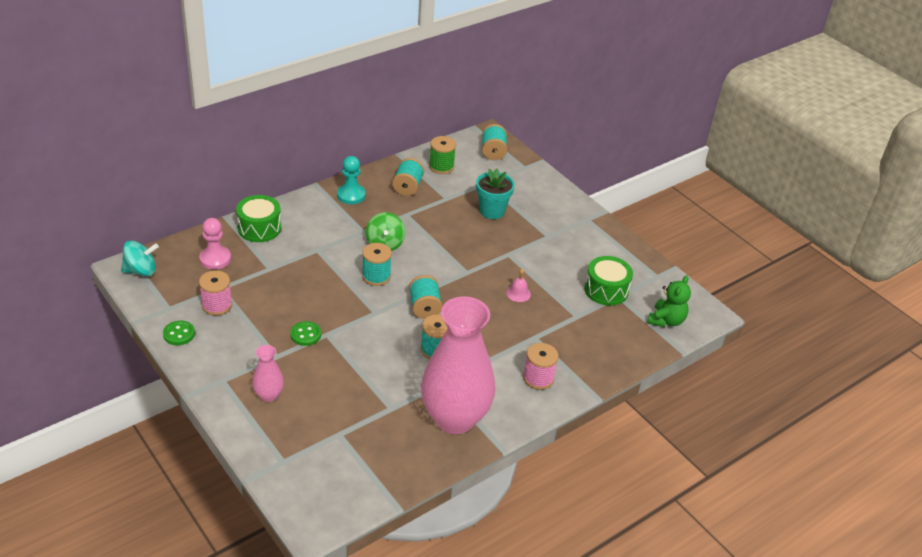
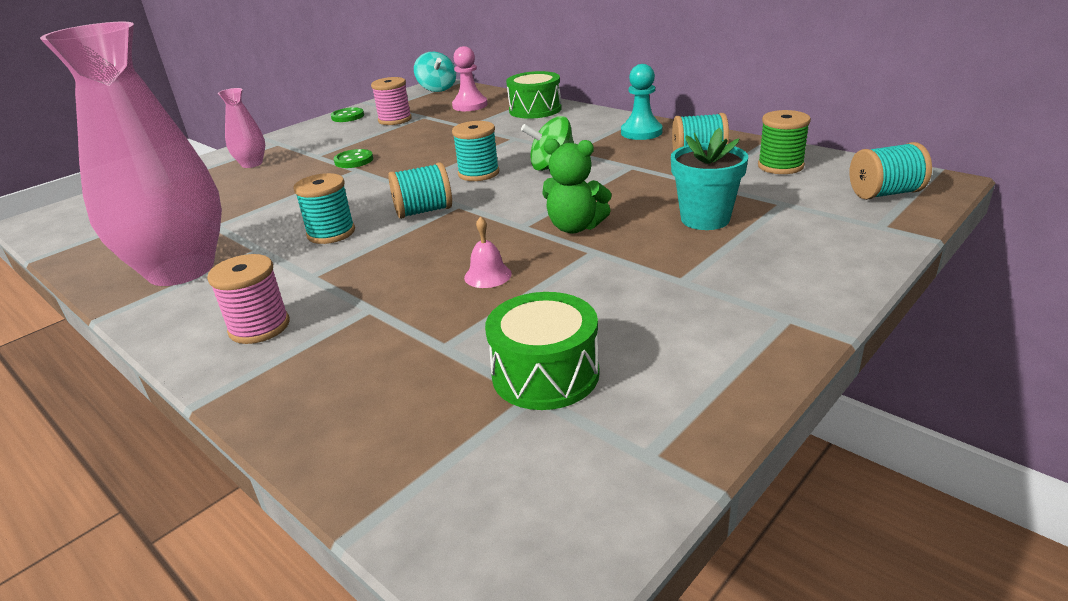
camera: 85 degrees right, 10 degrees down
(666, 320) = (466, 491): green teddy bear -> green teddy bear (575, 227)

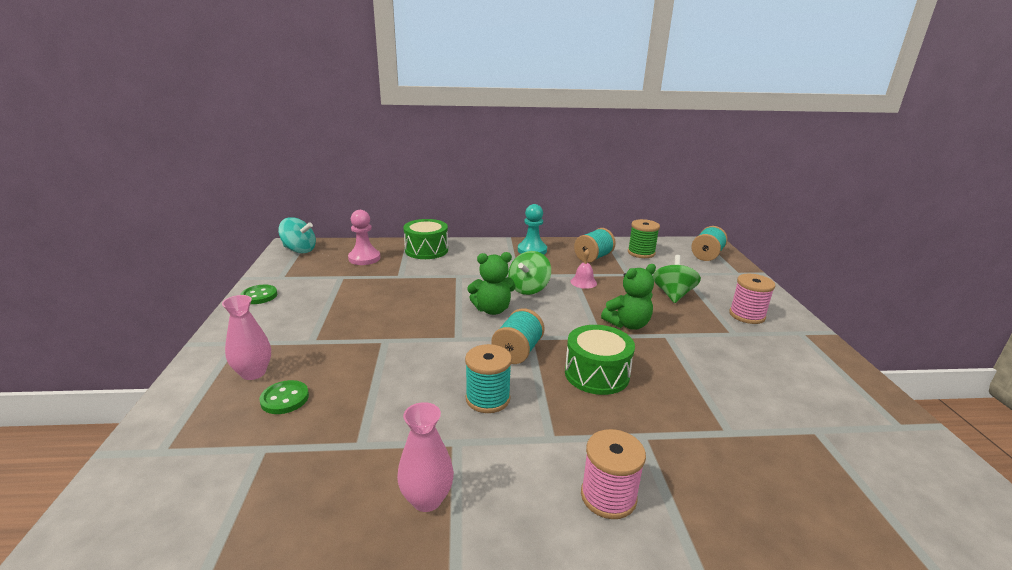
camera: 50 degrees left, 5 degrees down
(181, 269) = (427, 499): pink vase -> pink vase, size x0.43
(354, 160) = (363, 333): green button -> green button (285, 399)
(395, 120) = (320, 287): pink spool -> pink spool (747, 315)
(478, 173) = (492, 310): turquoise spool -> green teddy bear
(487, 275) = (652, 376): pink bell -> pink bell (583, 282)
(545, 374) = (797, 415): green drum -> green drum (596, 374)
(705, 219) = (673, 295): turquoise flower pot -> green spinning top

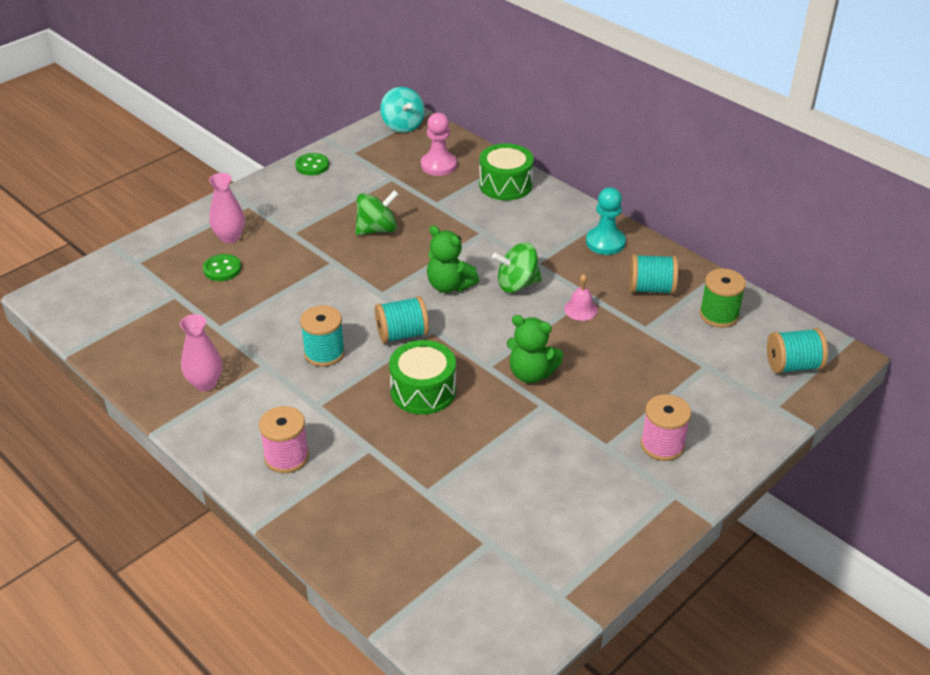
camera: 50 degrees right, 15 degrees up
(673, 295) = (638, 378): green spinning top -> green spinning top (377, 229)

